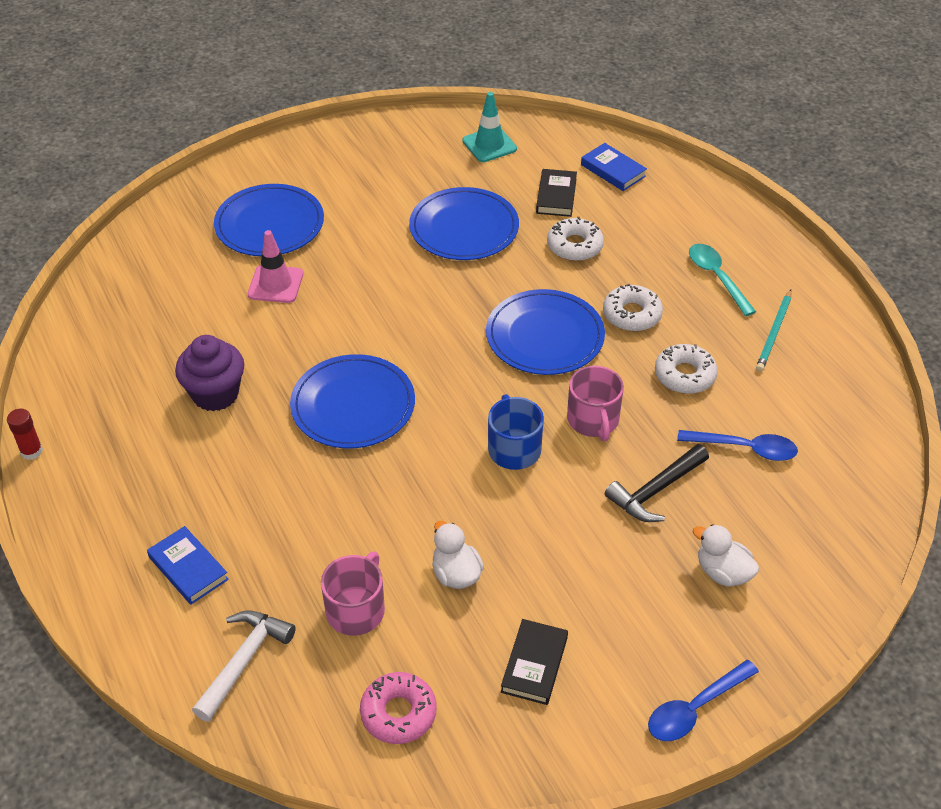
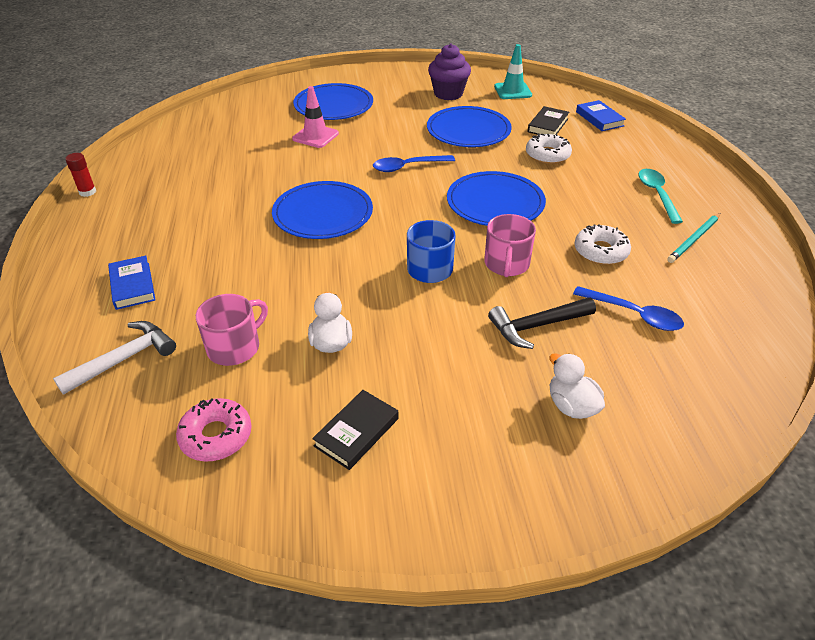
camera: 20 degrees right, 5 degrees down
(215, 394) = (231, 187): purple cupcake -> purple cupcake (448, 94)
(632, 314) = (573, 204): white donut -> none
(695, 708) = (490, 518): blue spoon -> blue spoon (408, 167)

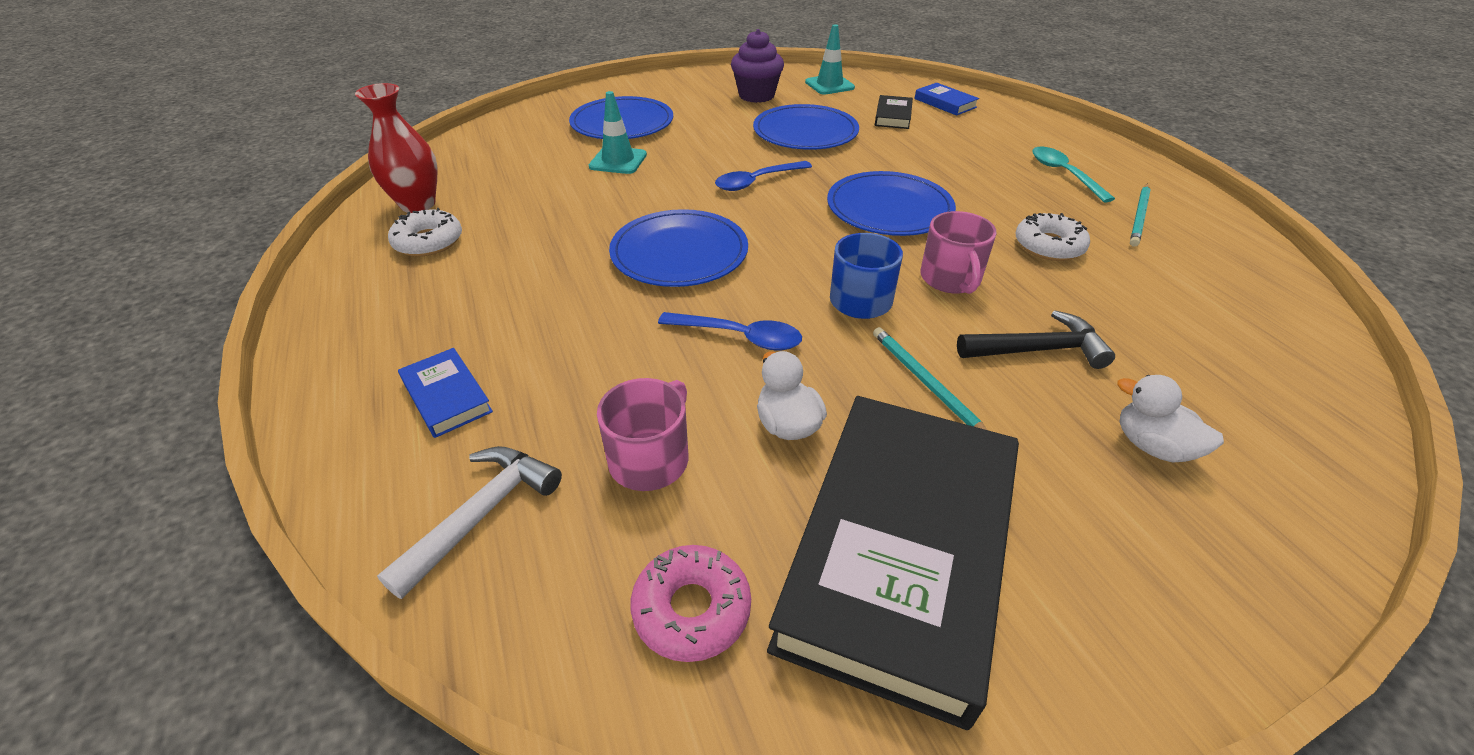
camera: 15 degrees left, 0 degrees up
(87, 192) = (318, 273): red glue stick -> none
(166, 151) = (418, 204): none -> red vase
(315, 136) = (618, 161): pink traffic cone -> turquoise traffic cone
(357, 432) = (900, 551): black book -> black book, size x2.48
(440, 334) = (926, 383): none -> turquoise pencil
(536, 326) = (1038, 350): black hammer -> black hammer turned 150 degrees counterclockwise
(547, 155) = (914, 147): white donut -> white donut (428, 242)
(633, 314) = (1139, 314): blue spoon -> blue spoon (739, 337)

